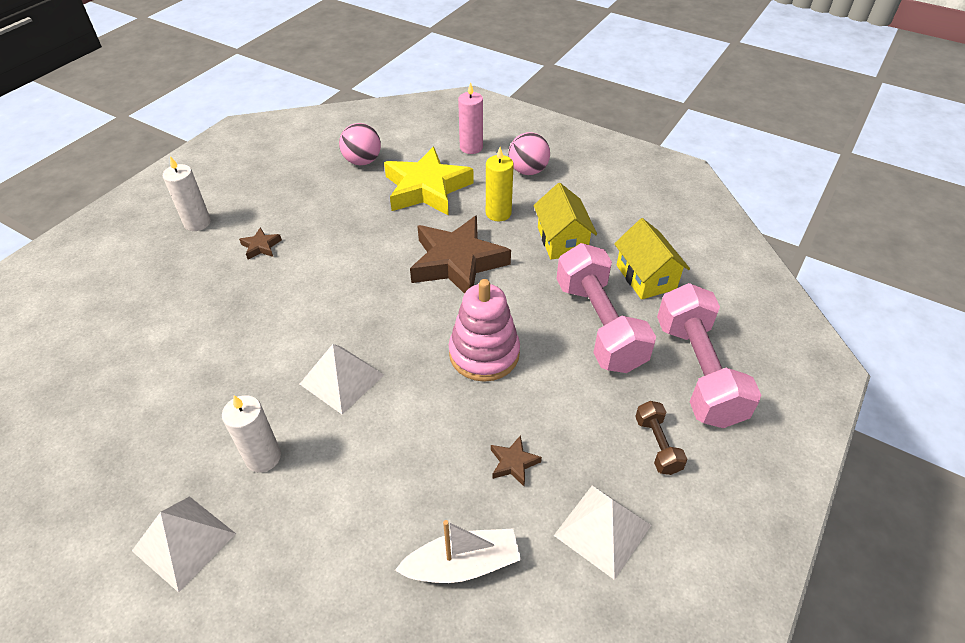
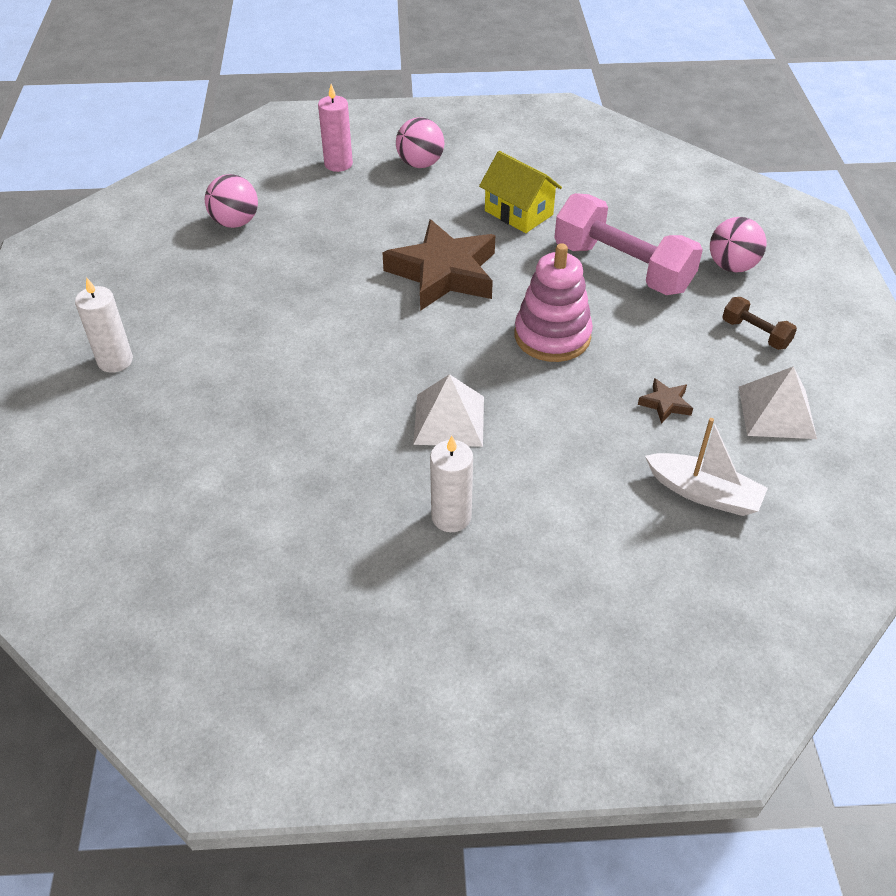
camera: 35 degrees left, 0 degrees up
(184, 542) = (459, 617): white pyramid -> none
(261, 246) = (221, 349): brown star -> none
(427, 188) = (337, 221): yellow star -> none
(462, 564) = (704, 493): white boat -> white boat turned 75 degrees clockwise
(498, 213) = (434, 214): yellow candle -> none
(646, 277) = (620, 212): yellow house -> none
(697, 371) = (732, 266): pink dumbbell -> pink ball

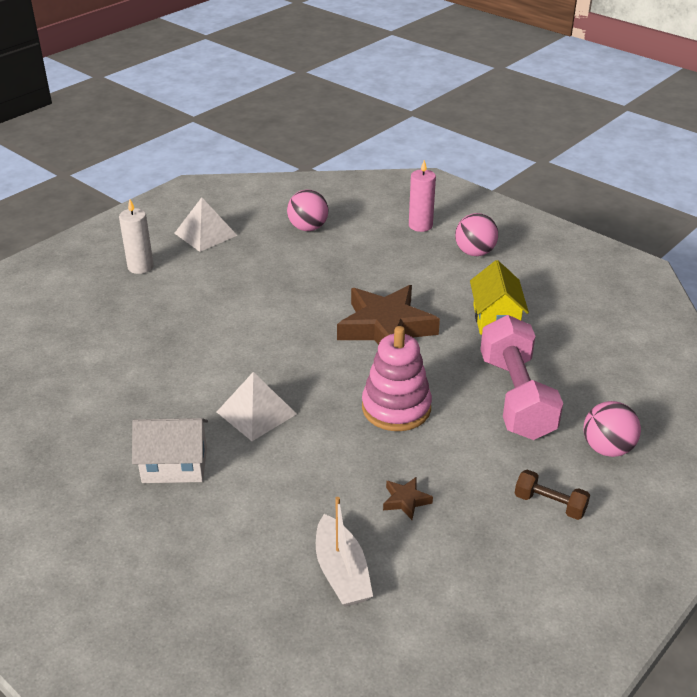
camera: 45 degrees right, 10 degrees down
(451, 517) = (174, 466): white candle -> white house
(755, 333) = (550, 504): brown dumbbell -> brown dumbbell turned 60 degrees counterclockwise
(777, 412) = (479, 564): white pyramid -> white pyramid (205, 234)

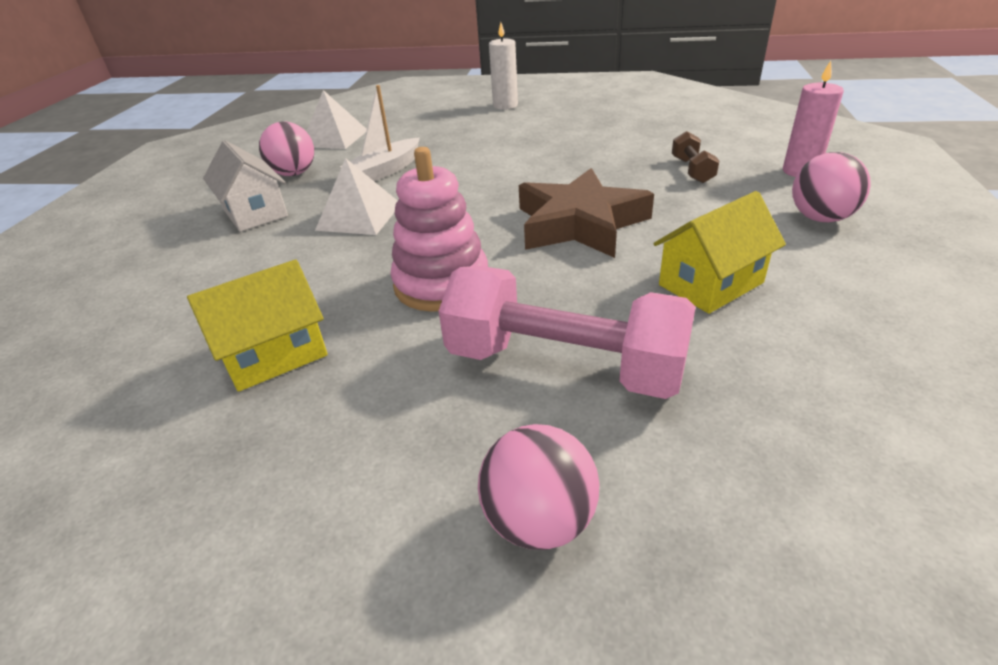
camera: 60 degrees right, 0 degrees up
(205, 234) = (588, 105): white pyramid -> white pyramid (335, 138)
(308, 228) = (677, 130): pink ball -> pink ball (294, 174)
(342, 572) = (128, 357): white boat -> white boat (385, 171)
(406, 500) = (274, 354): brown star -> yellow house
(516, 397) = (564, 365): pink dumbbell -> pink dumbbell turned 60 degrees clockwise
(550, 504) = (341, 497): brown dumbbell -> brown dumbbell (692, 170)

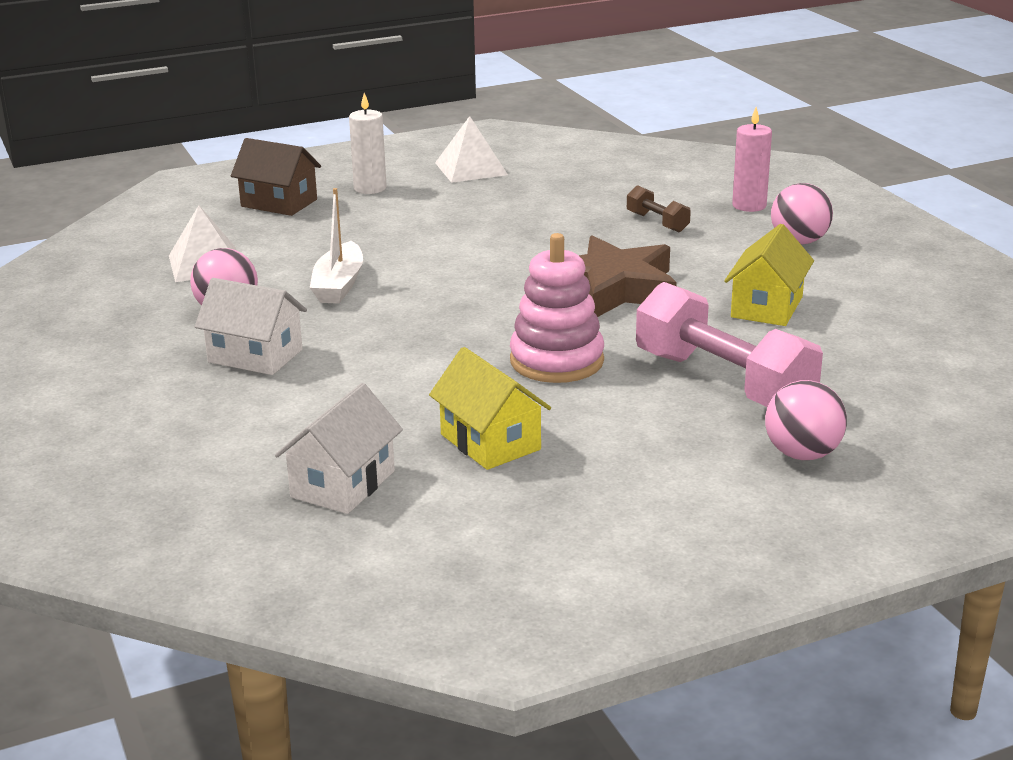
camera: 35 degrees left, 10 degrees down
(119, 354) = (343, 484): none -> white house
(274, 354) = (490, 442): yellow house -> yellow house turned 60 degrees counterclockwise
(359, 216) = (385, 332): white pyramid -> white pyramid (471, 168)
(436, 106) = (279, 203): none -> brown house
(564, 365) = (723, 382): pink dumbbell -> pink dumbbell turned 60 degrees clockwise

